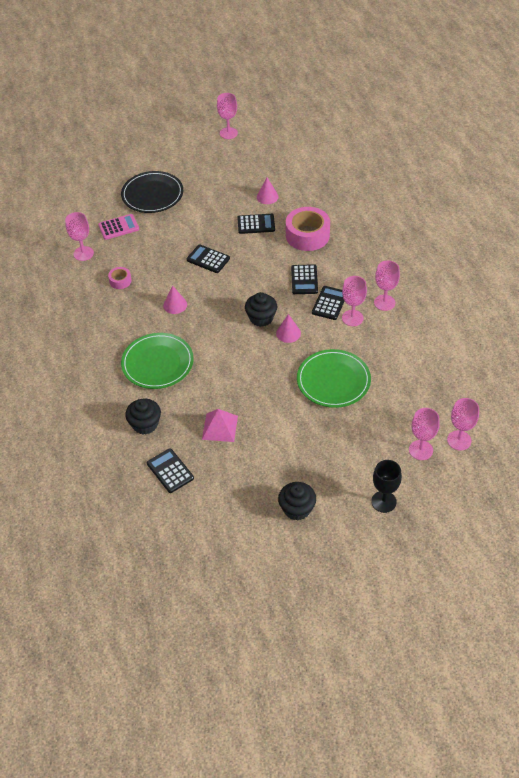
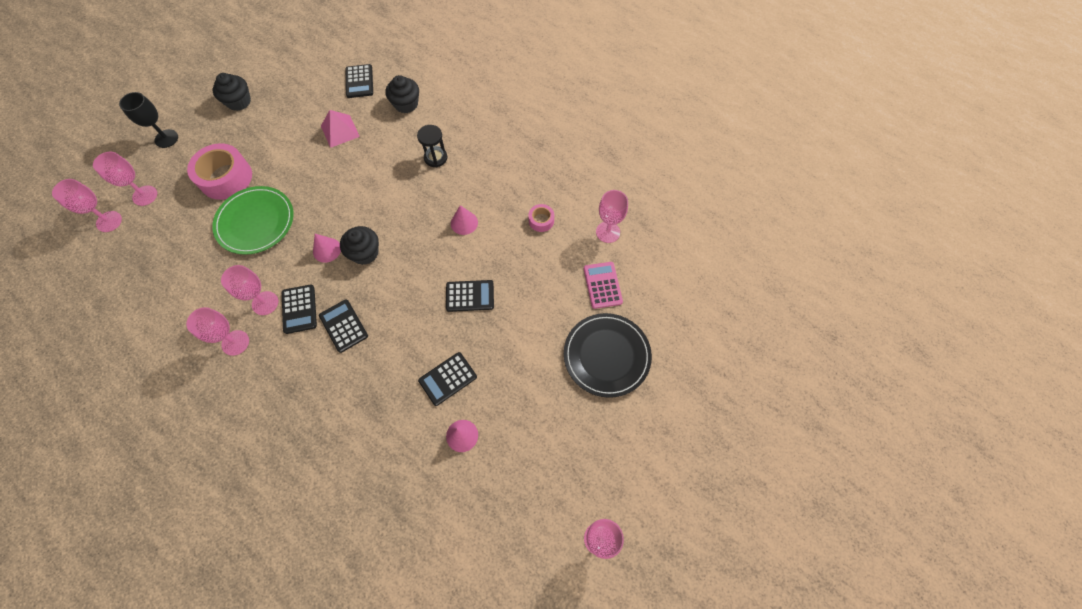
camera: 145 degrees right, 15 degrees up
(118, 227) = (602, 285): pink calculator -> pink calculator turned 135 degrees clockwise
(157, 363) = (435, 158): green plate -> black hourglass
(170, 471) = (359, 81): black calculator -> black calculator turned 60 degrees clockwise
(307, 235) = (373, 396): pink tape -> pink tape (226, 178)

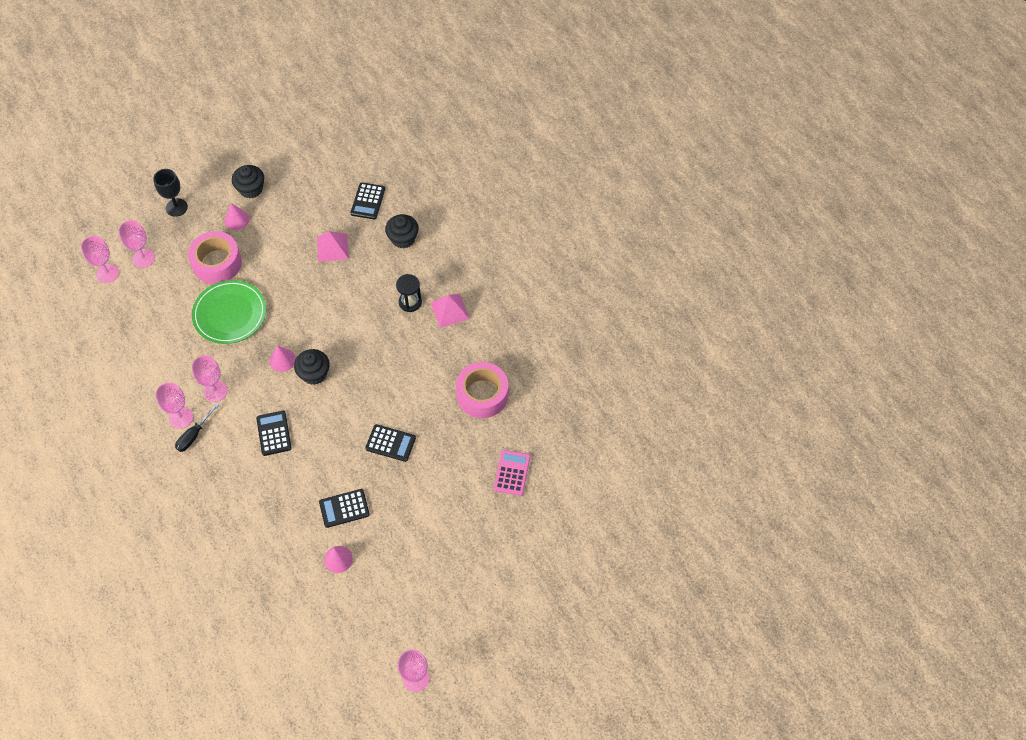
camera: 20 degrees right, 5 degrees down
(256, 356) = (194, 435): none -> black screwdriver
(299, 309) = (242, 406): black calculator -> none
(464, 223) = (411, 374): pink cone -> pink cone (236, 219)
(477, 154) = (449, 310): none -> pink pyramid
(541, 220) = (482, 394): pink tape -> pink tape, size x2.07
(606, 355) = (488, 536): black plate -> none
(608, 232) = (539, 425): pink goblet -> none

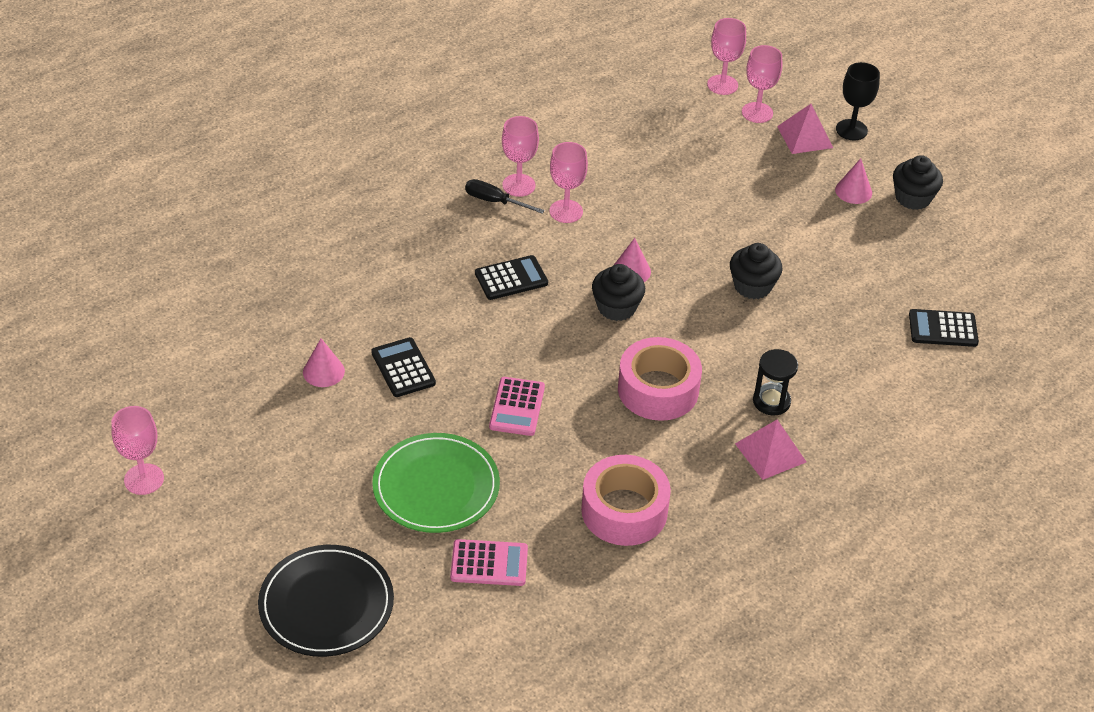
camera: 80 degrees right, 15 degrees down
(217, 263) = (773, 182): pink tape -> pink tape (658, 389)
(230, 314) = (693, 207): green plate -> green plate (436, 486)
(332, 247) = (841, 299): pink pyramid -> pink pyramid (805, 137)
(390, 443) = (517, 407): black calculator -> pink calculator
(403, 238) = (888, 379): black cupcake -> black cupcake (752, 286)
(531, 567) = (326, 604): none -> black plate

